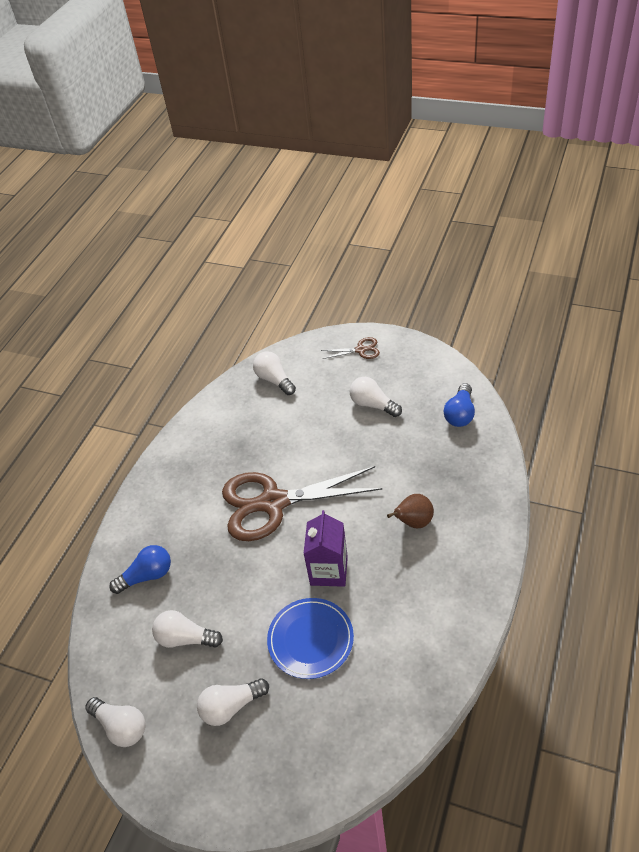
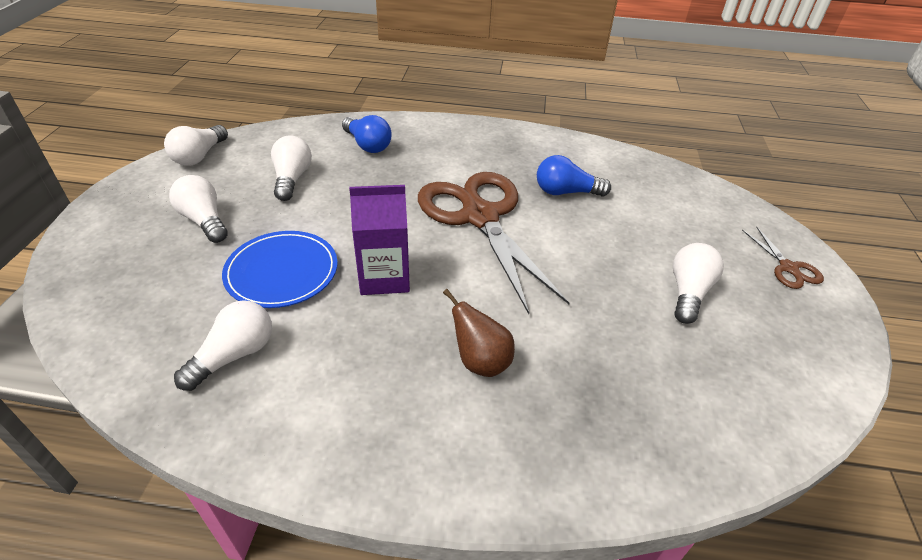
camera: 70 degrees right, 5 degrees down
(274, 380) = (676, 193): white light bulb -> white light bulb (234, 355)
(460, 414) = (732, 410): blue light bulb -> blue light bulb (566, 192)

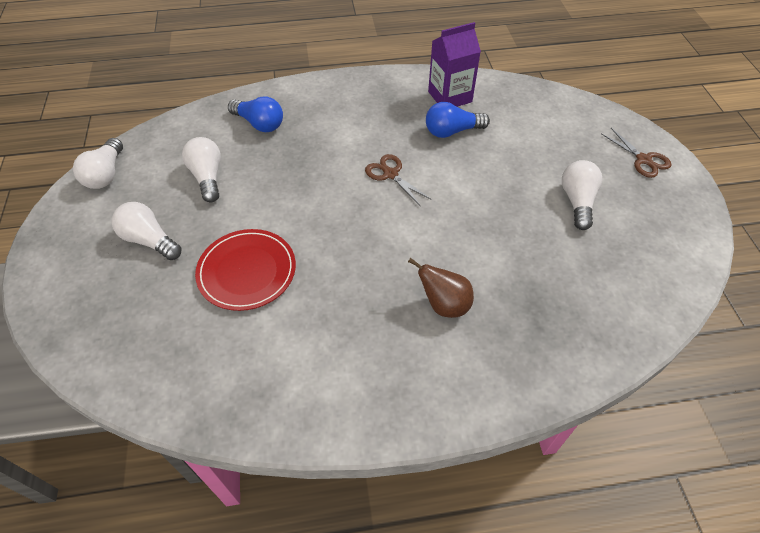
camera: 15 degrees left, 10 degrees up
(234, 355) = (247, 356): white light bulb -> none
(282, 272) = (247, 271): blue plate -> red plate
(384, 277) = (336, 252): purple carton -> purple carton (450, 97)
(480, 217) = (390, 174): brown scissors -> brown scissors, size x0.42

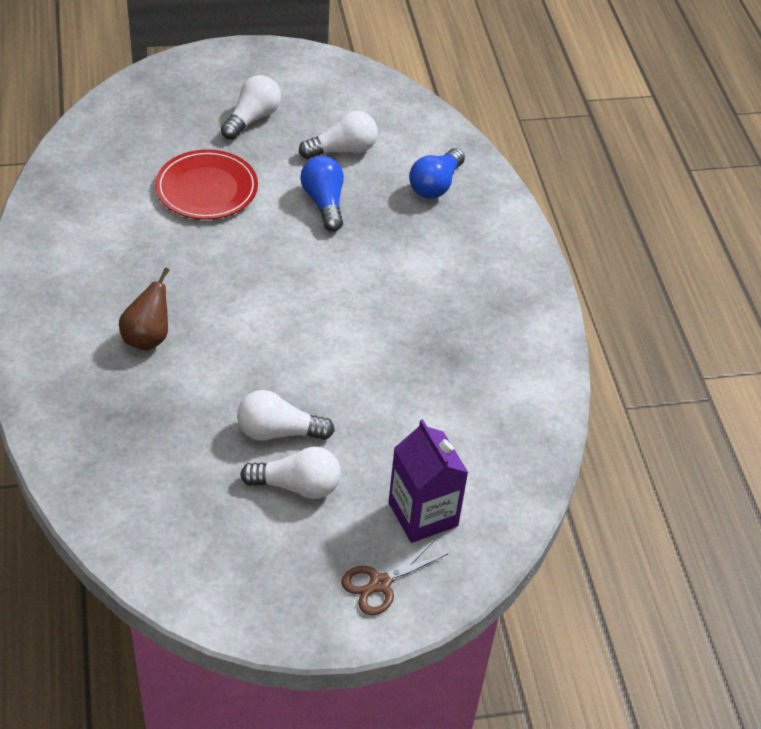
camera: 85 degrees right, 5 degrees down
(106, 174) = (346, 77): white light bulb -> white light bulb (278, 432)
(390, 174) = (348, 302): brown scissors -> none
(450, 97) = (507, 371): purple carton -> purple carton (423, 514)
(452, 131) = (431, 367): blue light bulb -> blue light bulb (324, 203)

